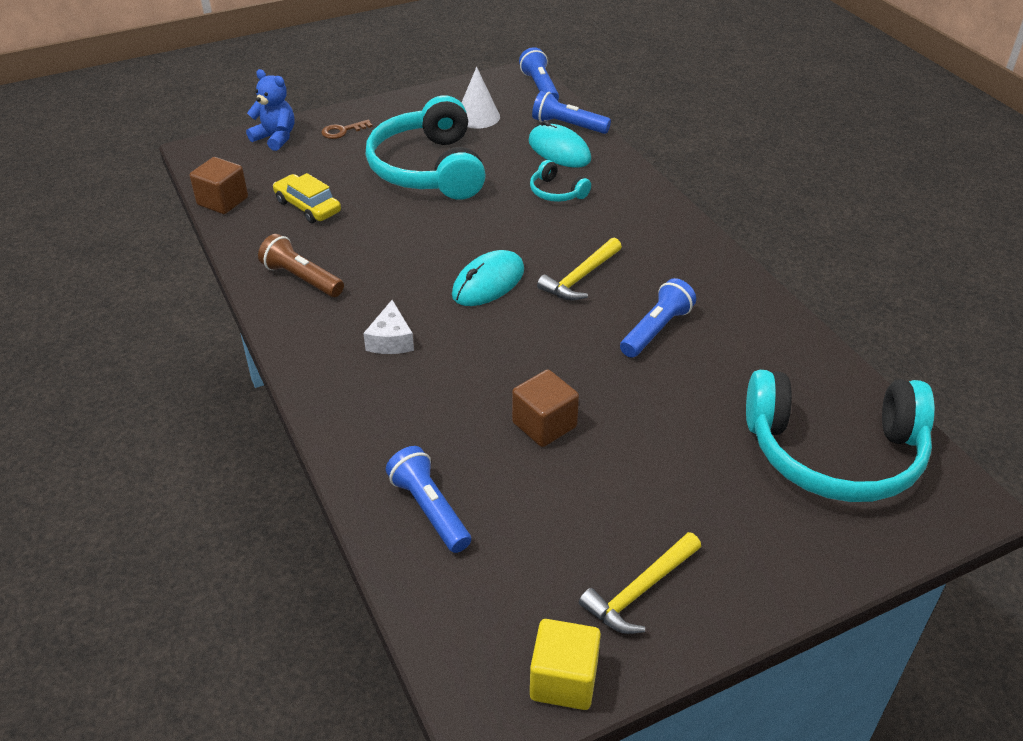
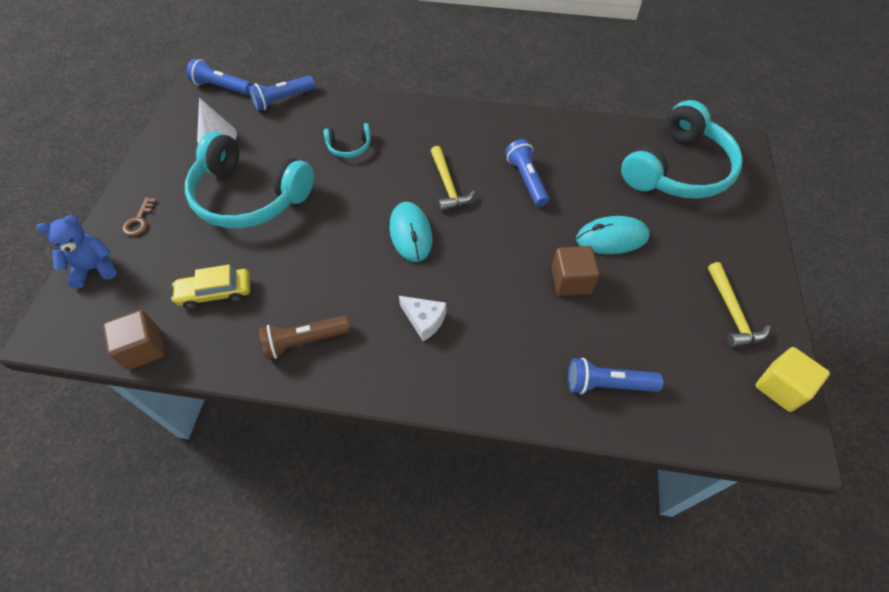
camera: 55 degrees left, 15 degrees up
(559, 150) = (305, 119): turquoise mouse -> turquoise mouse (612, 238)

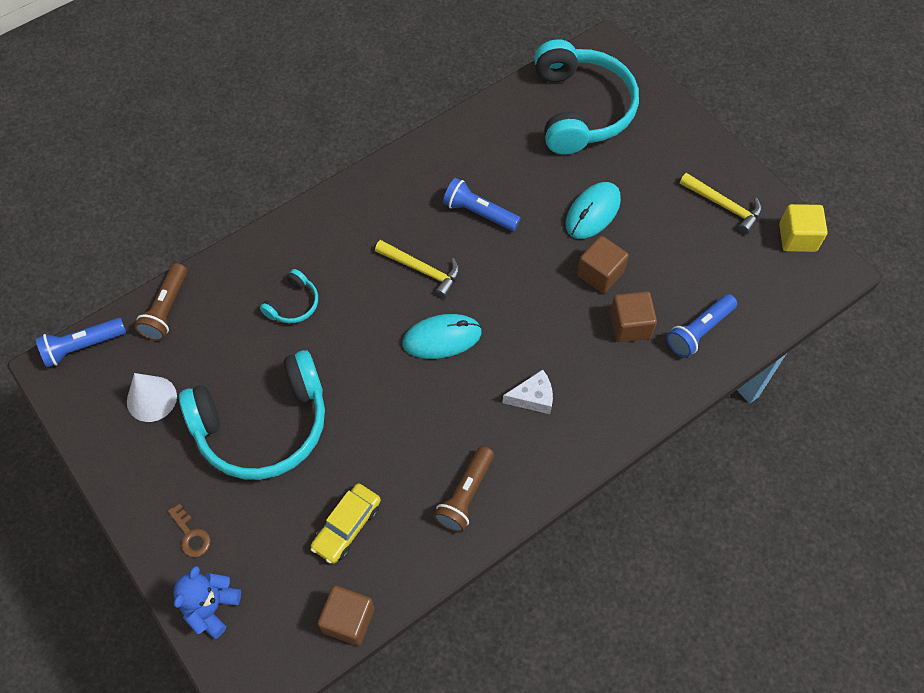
camera: 45 degrees left, 5 degrees up
(283, 100) = (166, 309): blue flashlight -> brown flashlight
(411, 233) = (442, 338): turquoise mouse -> turquoise mouse turned 45 degrees counterclockwise
(553, 333) = (630, 325): none -> brown cube

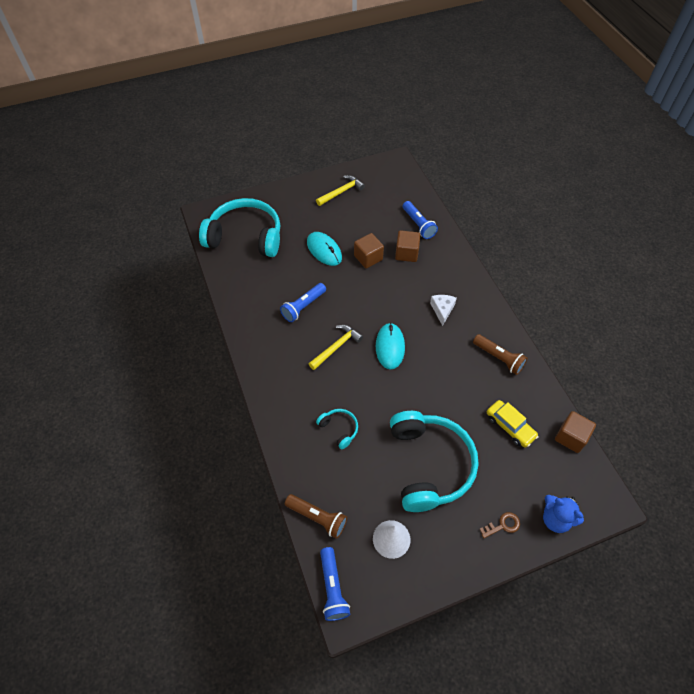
camera: 75 degrees left, 5 degrees down
(797, 238) = (372, 169): yellow cube -> none

